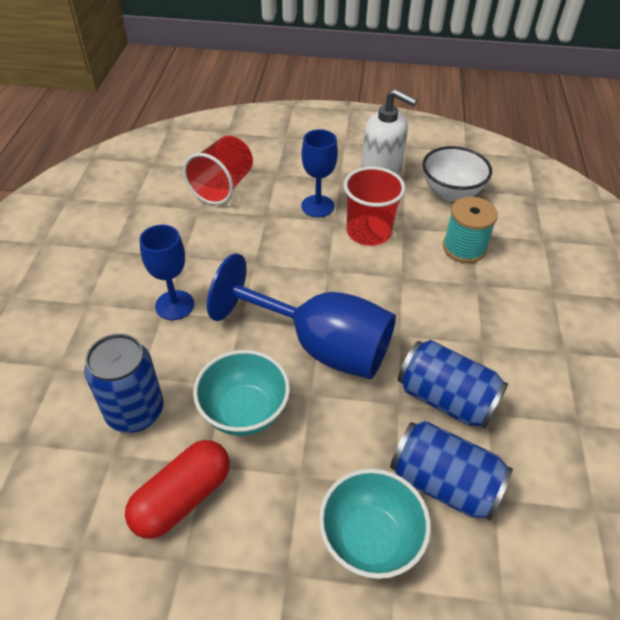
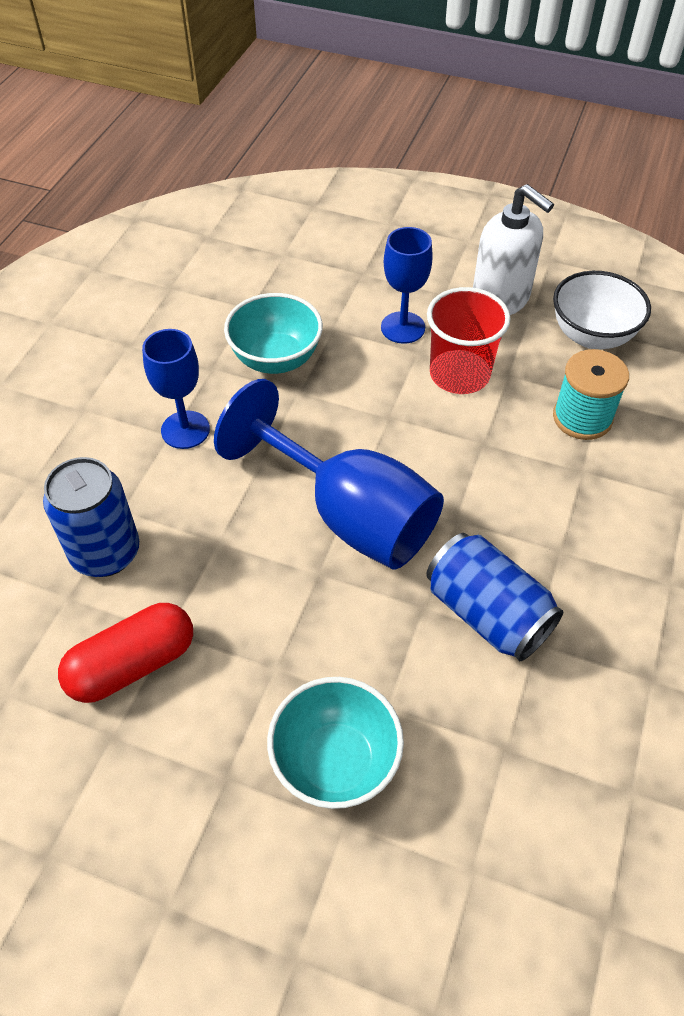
camera: 15 degrees right, 5 degrees up
(223, 187) = (287, 282): red cup -> none
(244, 412) = (232, 578): turquoise bowl -> turquoise bowl (276, 359)
(443, 483) = (448, 716): blue can -> none

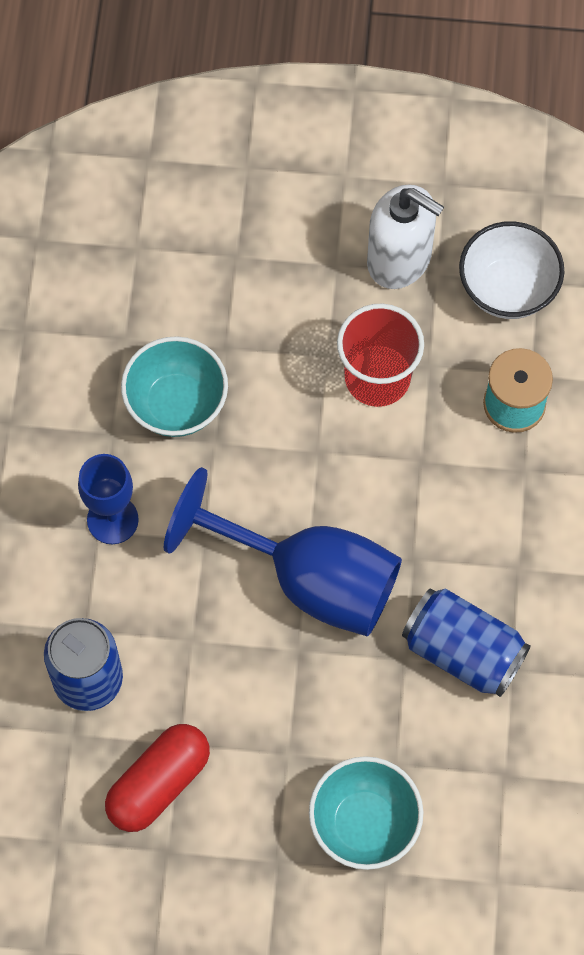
camera: 15 degrees left, 15 degrees up
(403, 327) = (301, 327): blue goblet -> none

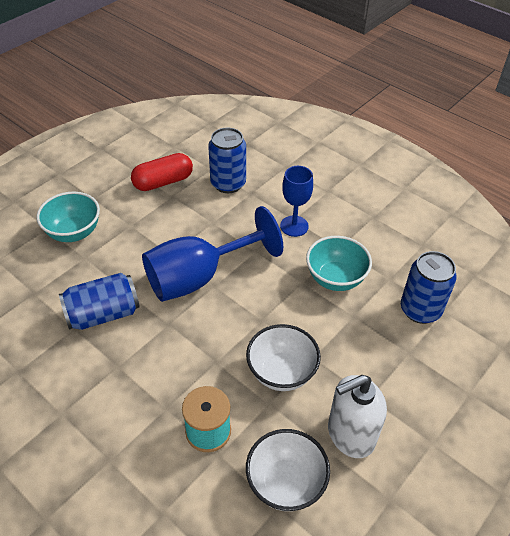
camera: 125 degrees right, 20 degrees down
(154, 275) = (420, 310): none -> blue can
(159, 784) = (163, 182): red capsule -> red capsule turned 75 degrees clockwise
(377, 377) = (281, 372): red cup -> white bowl

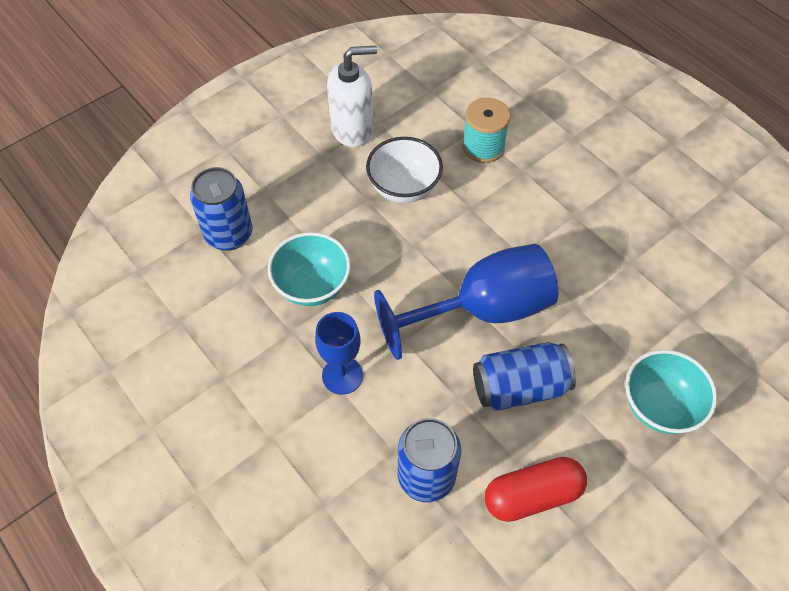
camera: 170 degrees left, 10 degrees up
(103, 314) = (598, 276): blue can -> blue can (519, 387)
(285, 483) = (420, 102): white bowl -> none

